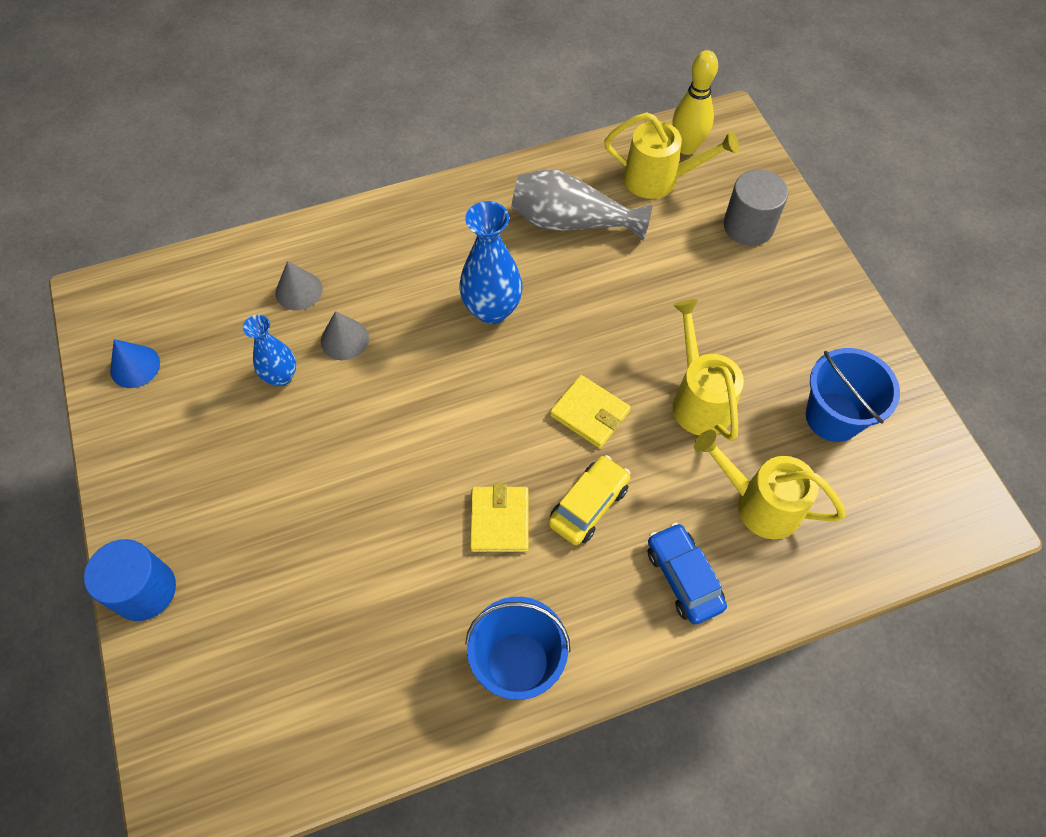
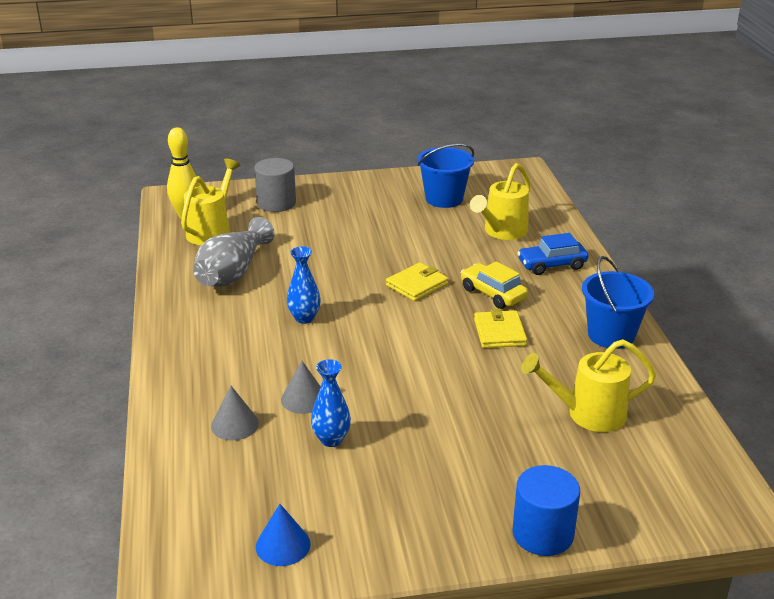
camera: 80 degrees left, 30 degrees down
(492, 310) = (304, 318): blue vase -> blue vase, size x0.63
(499, 520) = (499, 332): yellow wallet -> yellow wallet turned 75 degrees clockwise
(698, 399) = (417, 241): yellow watering can -> yellow watering can (587, 414)

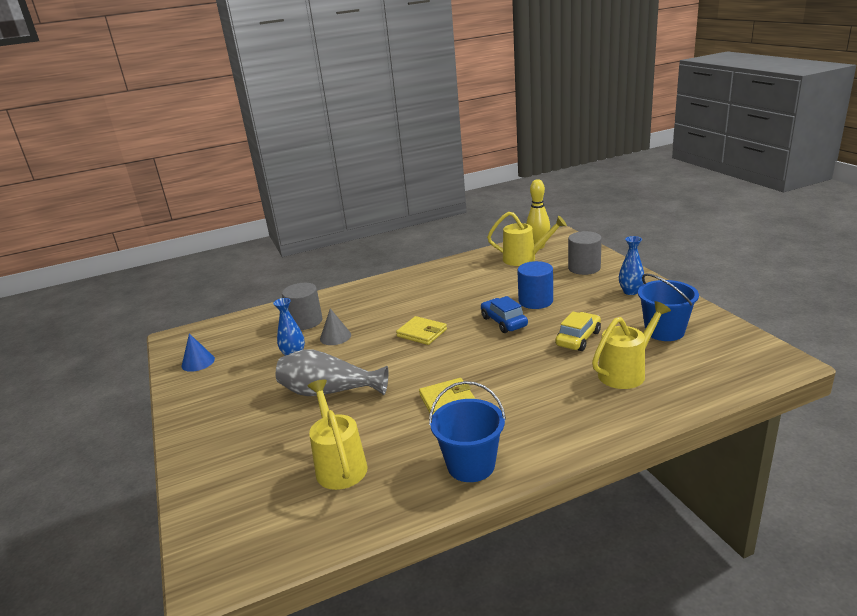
camera: 80 degrees right, 5 degrees down
(233, 272) = (474, 279): grey vase -> grey vase (329, 391)
(235, 424) = (305, 322): grey cone -> grey cylinder
(304, 318) = (429, 315): blue vase -> blue vase (630, 291)
(417, 285) = (501, 348): yellow wallet -> yellow wallet (422, 333)
(493, 294) = (508, 386): yellow car -> yellow car (578, 338)
(501, 232) = (626, 372): yellow watering can -> yellow watering can turned 120 degrees clockwise
(543, 534) = (194, 459): blue cylinder -> blue cylinder (535, 301)
(552, 265) = (584, 411): blue car -> blue car (504, 322)

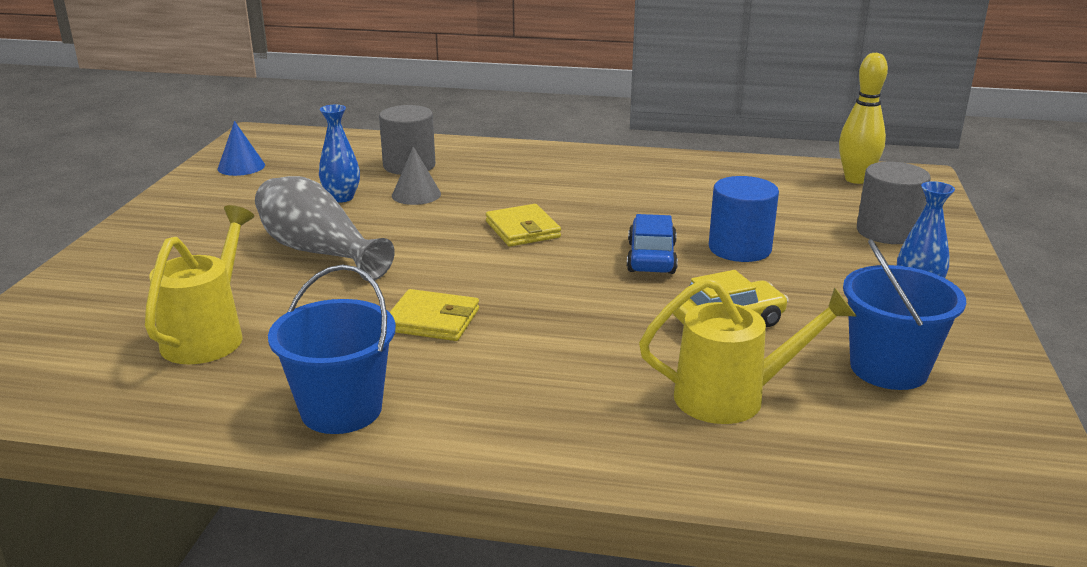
camera: 30 degrees right, 0 degrees up
(525, 259) = (809, 188): yellow watering can -> none

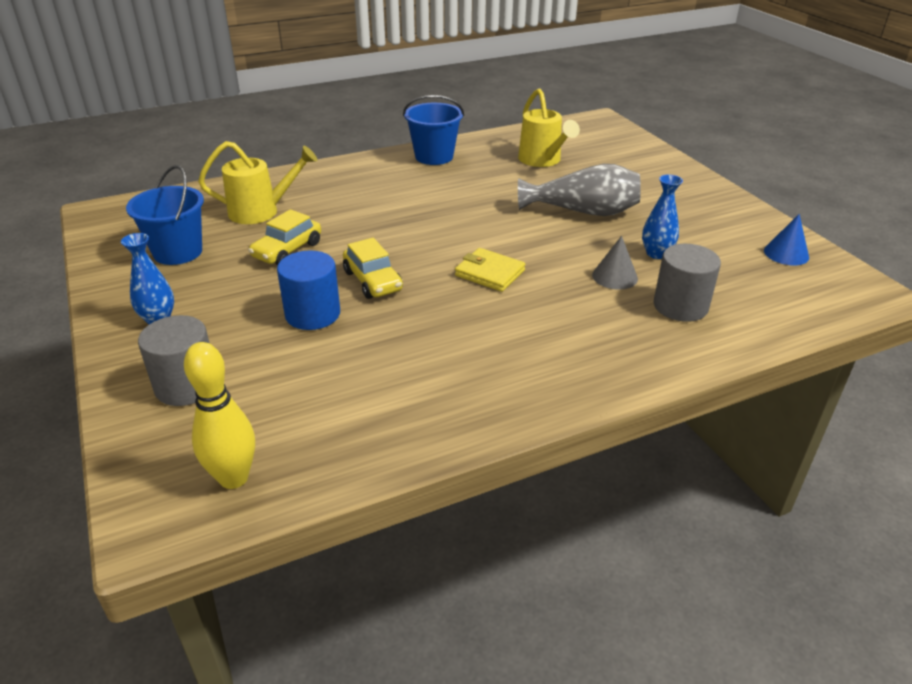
camera: 145 degrees right, 10 degrees up
(432, 320) = (453, 198): yellow wallet -> none
(651, 258) = (373, 281): blue car -> yellow car
(733, 397) = (261, 211): yellow watering can -> yellow watering can turned 150 degrees counterclockwise

